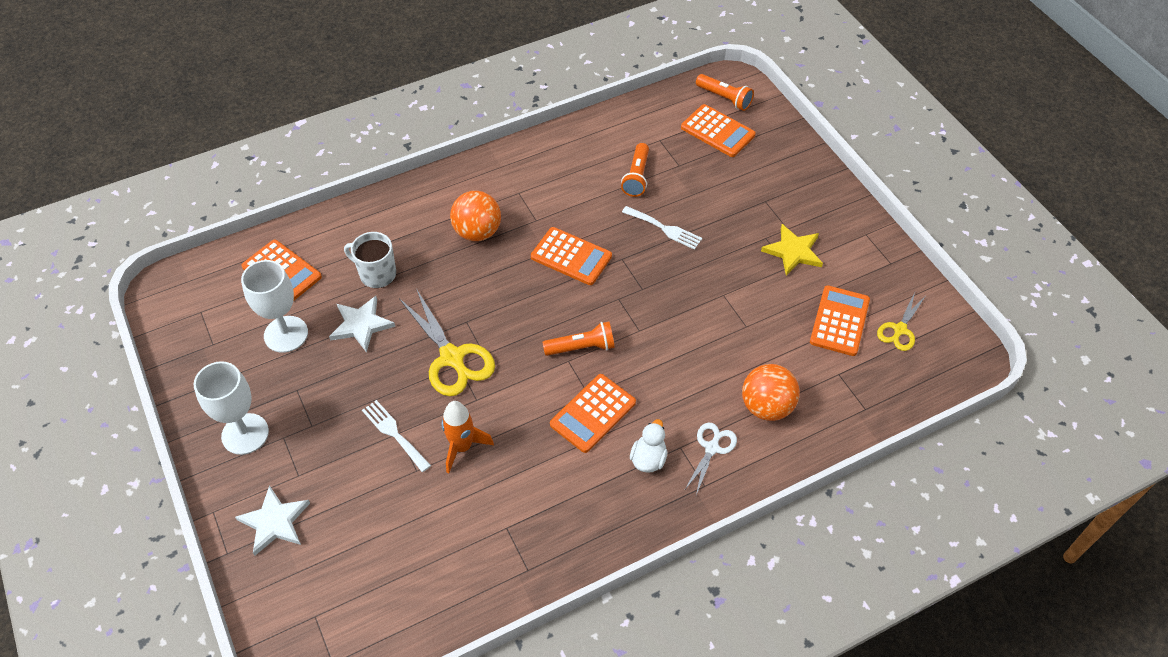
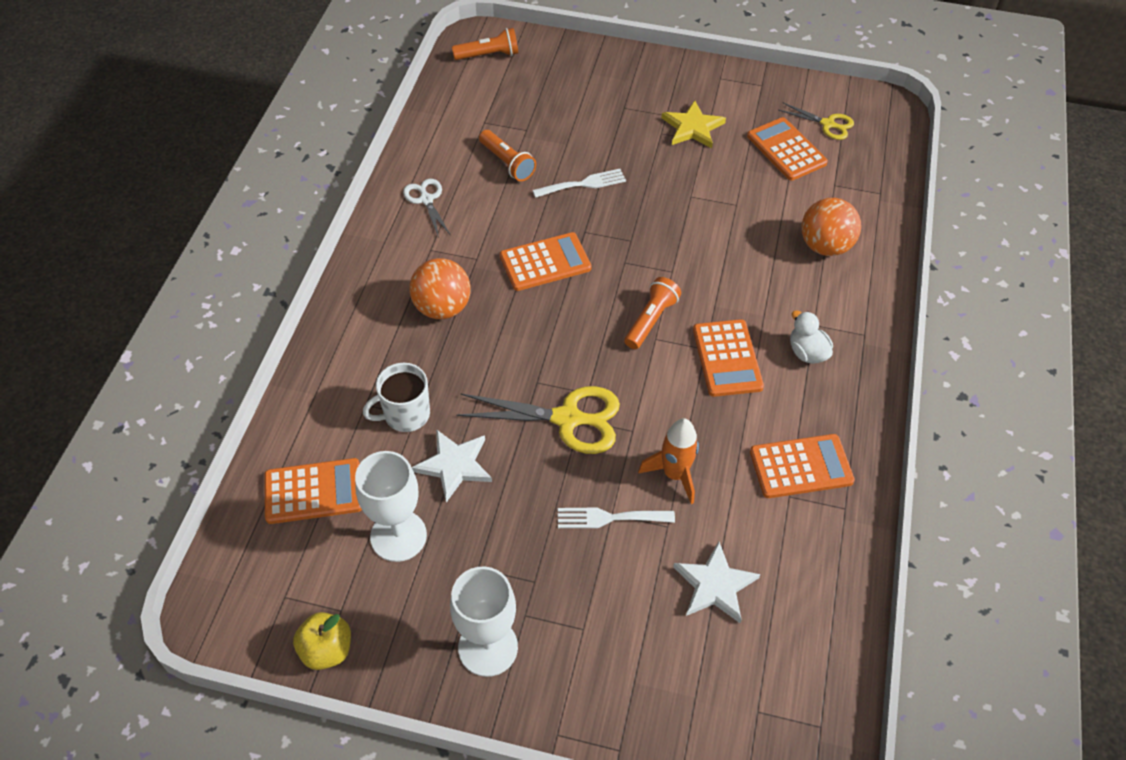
camera: 50 degrees left, 0 degrees up
(181, 357) = (327, 650): none -> yellow apple
(275, 522) = (620, 683): white star -> white star (715, 585)
(712, 448) = (833, 306): white scissors -> white scissors (426, 200)
(717, 131) = (518, 83): orange calculator -> orange calculator (801, 467)
(900, 329) = (827, 124): yellow scissors -> yellow scissors turned 45 degrees counterclockwise

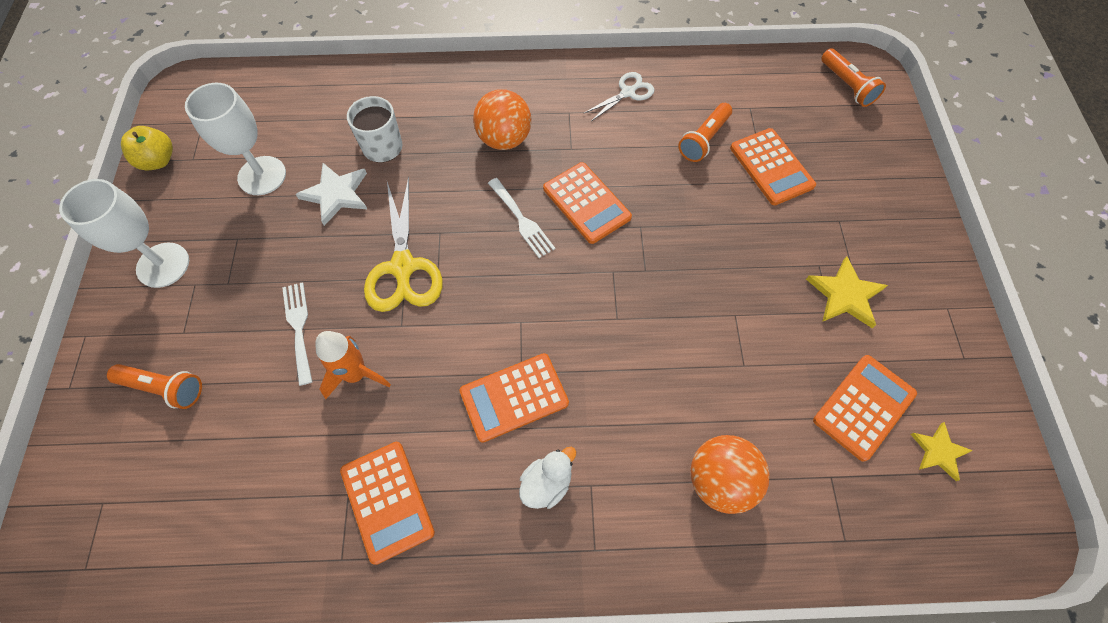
camera: 75 degrees right, 10 degrees up
(313, 492) = (296, 110): orange calculator -> orange calculator (771, 167)
(584, 184) = (706, 210): white fork -> white fork (522, 220)
(651, 320) = (543, 312): orange flashlight -> orange flashlight (164, 388)
(715, 585) = (234, 437): white star -> none
(827, 124) = (938, 451): yellow scissors -> yellow star

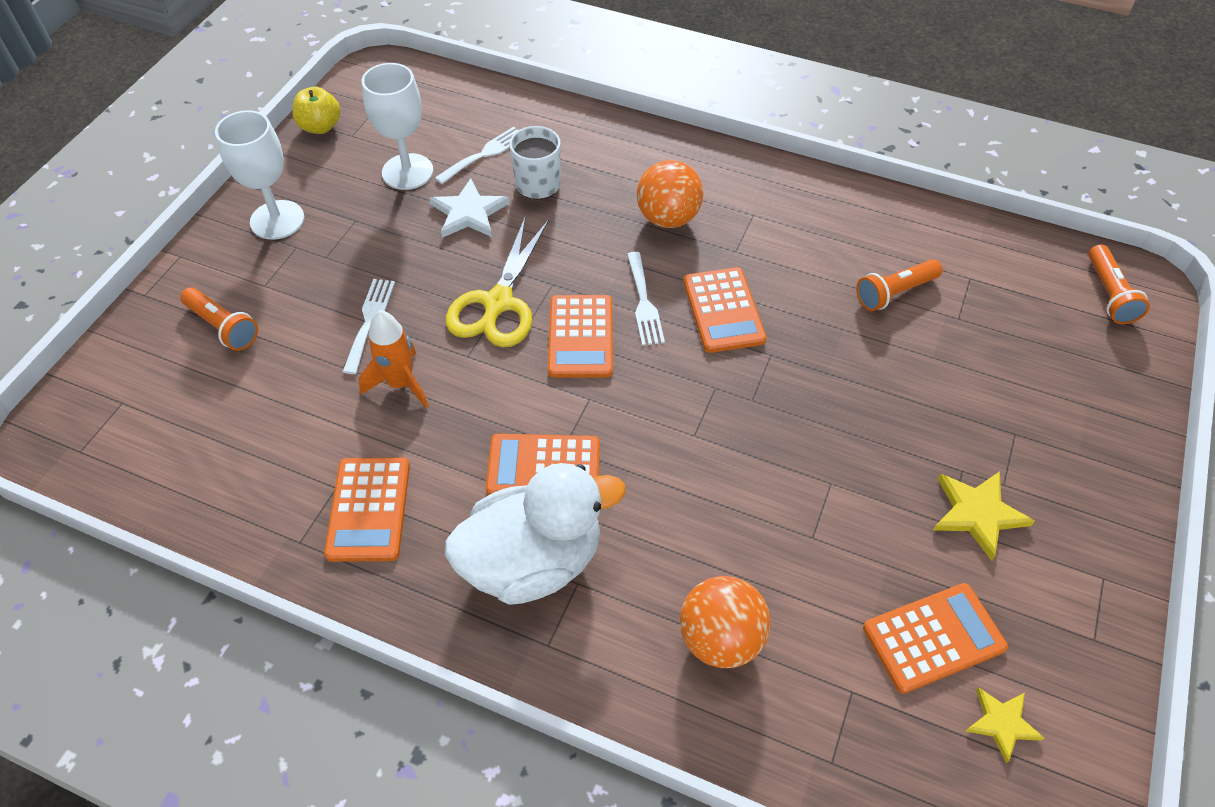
camera: 25 degrees right, 10 degrees down
(322, 135) = (485, 154): none -> white fork
(546, 483) = (533, 561): white duck -> white duck, size x2.21
(627, 92) = (831, 216): white scissors -> none
(771, 167) = (961, 348): orange calculator -> orange calculator (580, 337)

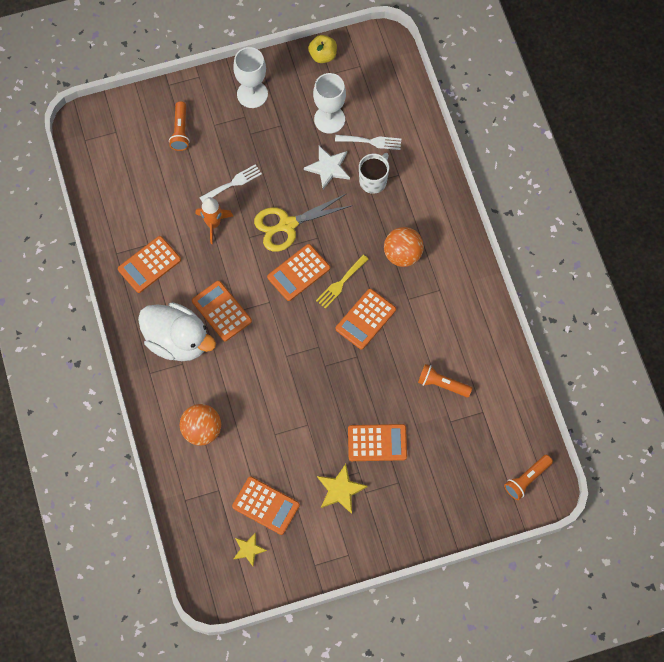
camera: 50 degrees right, 15 degrees up
(644, 303) = (340, 283): white fork -> yellow fork
(930, 418) = (377, 443): none -> orange calculator

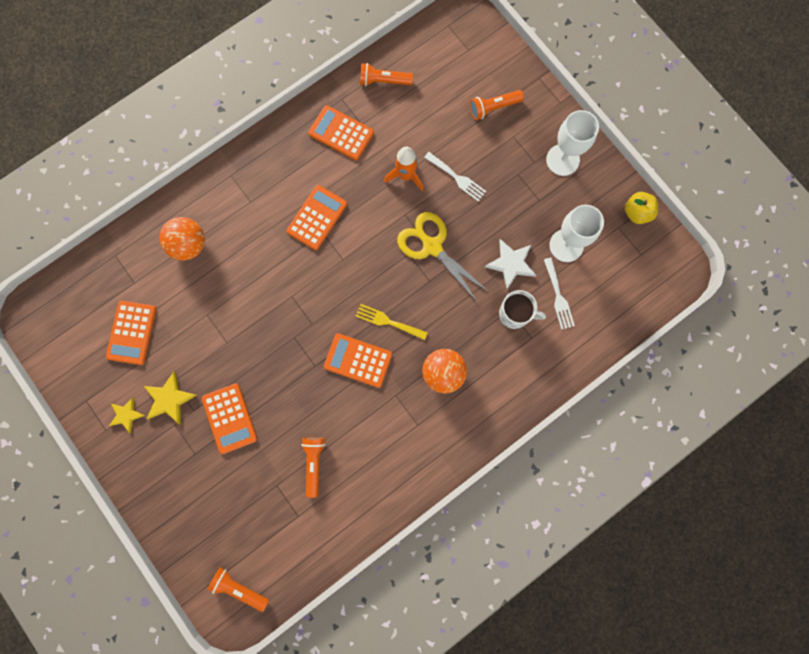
camera: 70 degrees right, 10 degrees up
(114, 212) = (383, 81): none -> orange flashlight
(178, 341) = (272, 189): white duck -> none
(248, 549) = (83, 332): yellow star -> yellow star (126, 415)
(298, 272) = (384, 276): orange calculator -> none

